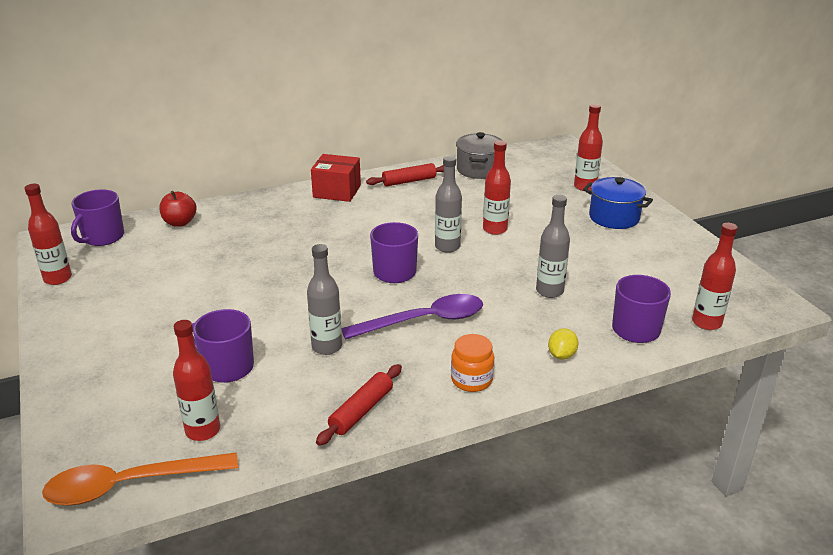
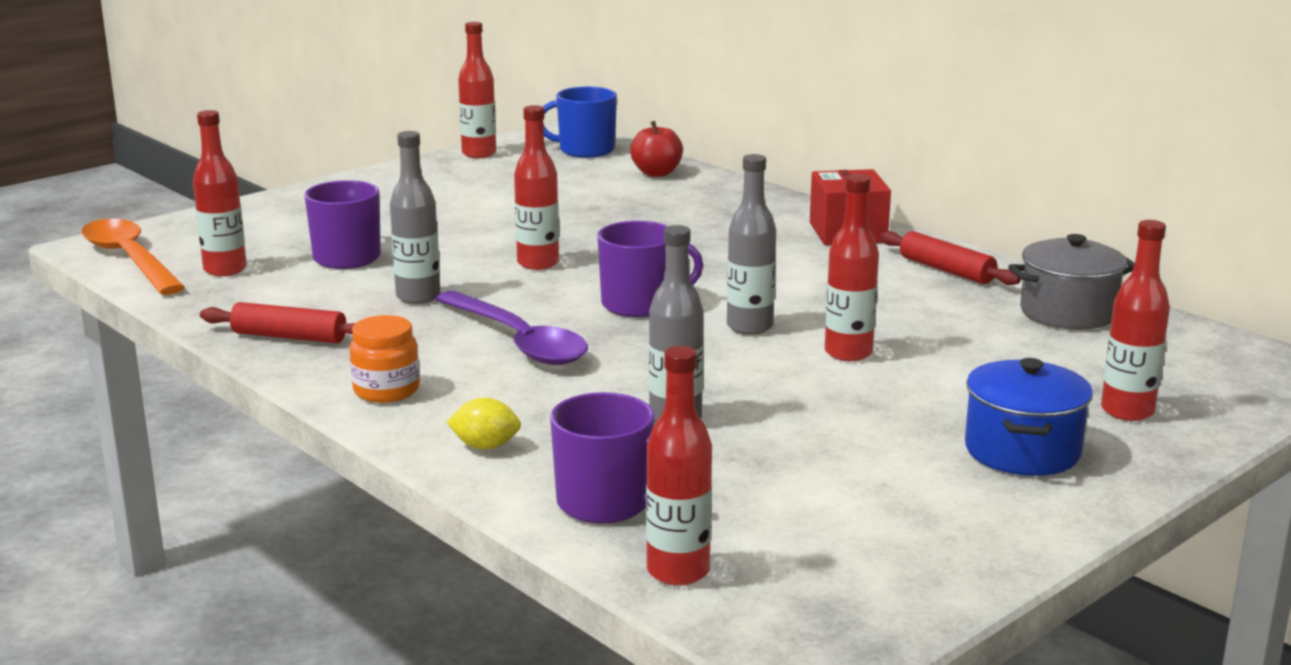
camera: 70 degrees right, 10 degrees down
(102, 237) = (585, 150): purple mug -> blue mug
(304, 293) = (538, 263): none -> red bottle

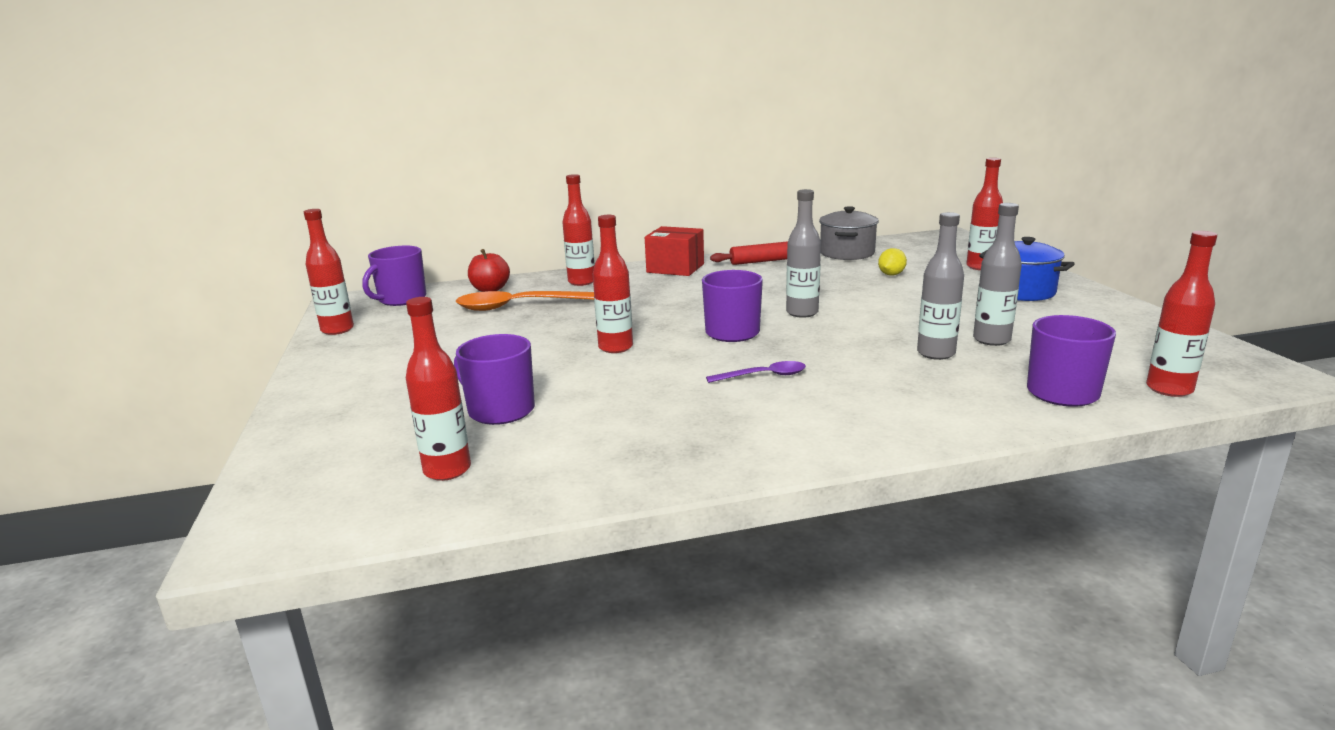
camera: 60 degrees left, 0 degrees up
(130, 259) = (330, 522): orange spoon -> orange spoon (522, 306)
(289, 337) = (664, 460): red rolling pin -> none
(386, 390) = (823, 435): orange jar -> none
(418, 297) = (632, 396): grey bottle -> grey bottle (991, 340)
(485, 446) = (954, 415): yellow lemon -> yellow lemon (891, 274)
(518, 341) = (763, 376): purple spoon -> purple spoon, size x0.52
(585, 150) = (401, 299): blue mug -> purple mug
(848, 353) = (864, 299): red bottle -> red bottle (581, 282)

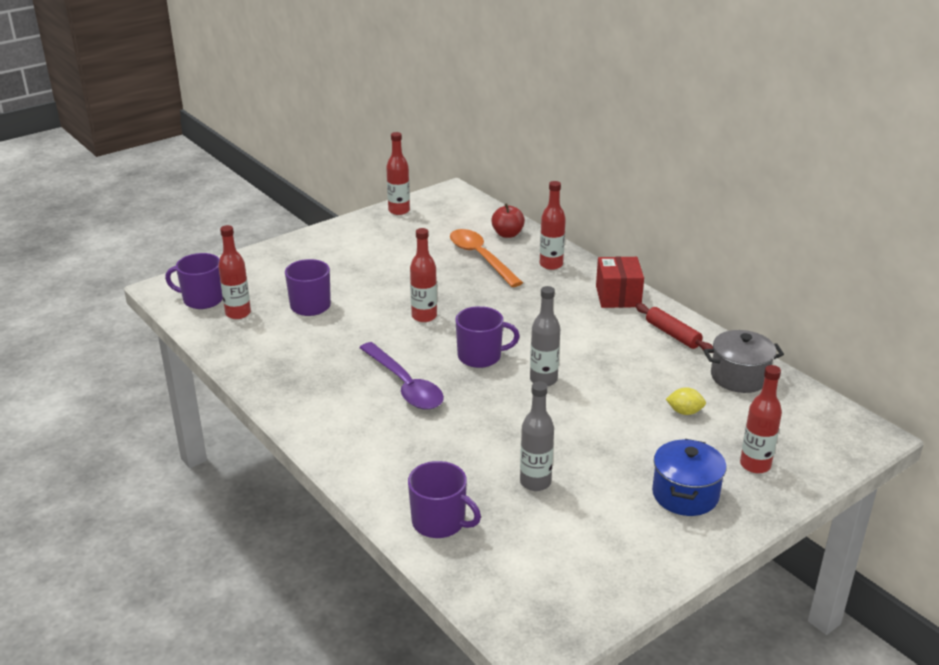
camera: 65 degrees right, 10 degrees up
(401, 299) = (465, 210): purple mug -> purple mug (202, 299)
(763, 376) = (404, 385): purple spoon -> purple spoon, size x1.91
(936, 353) = (488, 456): grey bottle -> none
(1169, 389) = (472, 577): red bottle -> none

